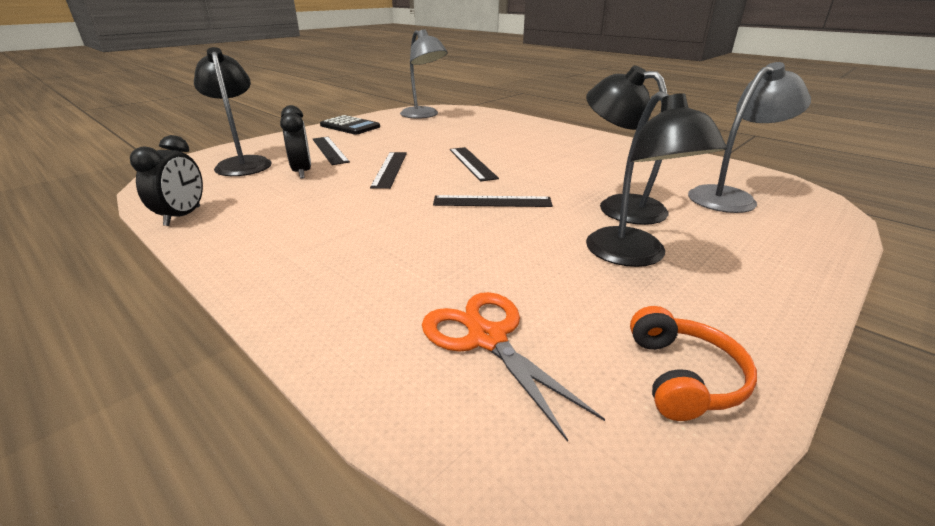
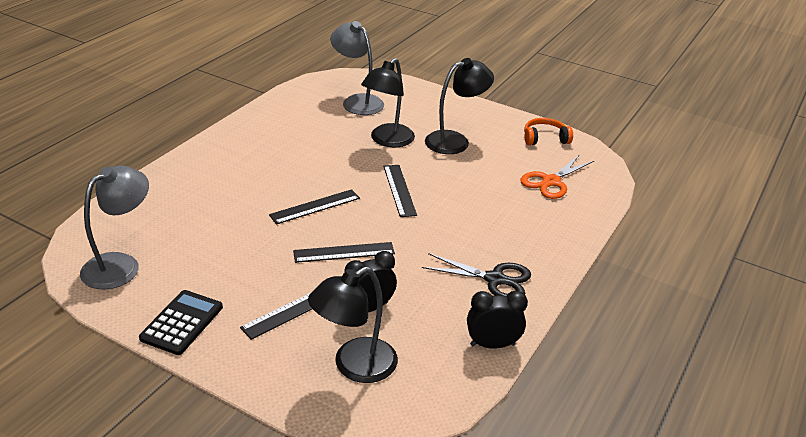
camera: 105 degrees left, 5 degrees up
(275, 233) = (494, 279): none -> black scissors

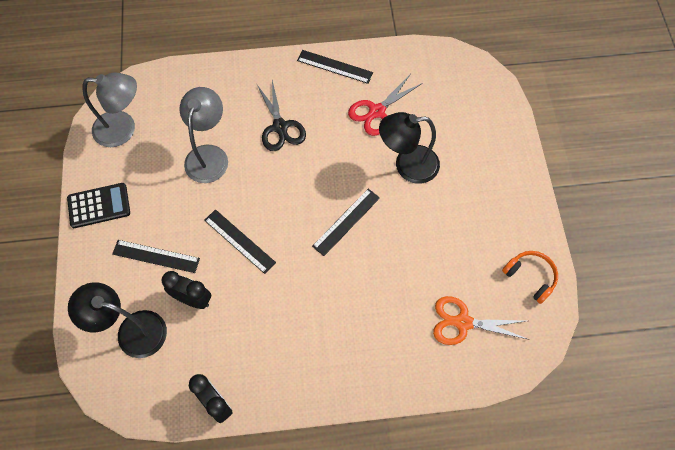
camera: 55 degrees right, 30 degrees up
(315, 206) = (276, 184): black ruler -> black ruler (334, 66)
(320, 130) = (377, 111): none -> red scissors
(357, 101) = (444, 103): grey lamp -> grey lamp (209, 155)
(455, 141) = (456, 212): black lamp -> none
(494, 279) = (290, 360): black scissors -> black scissors (280, 127)

